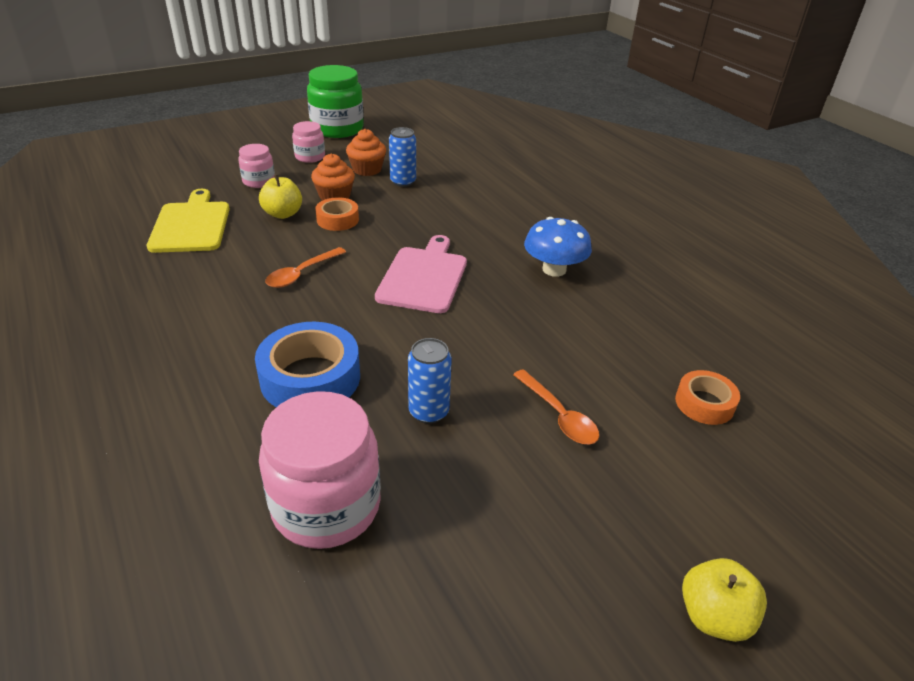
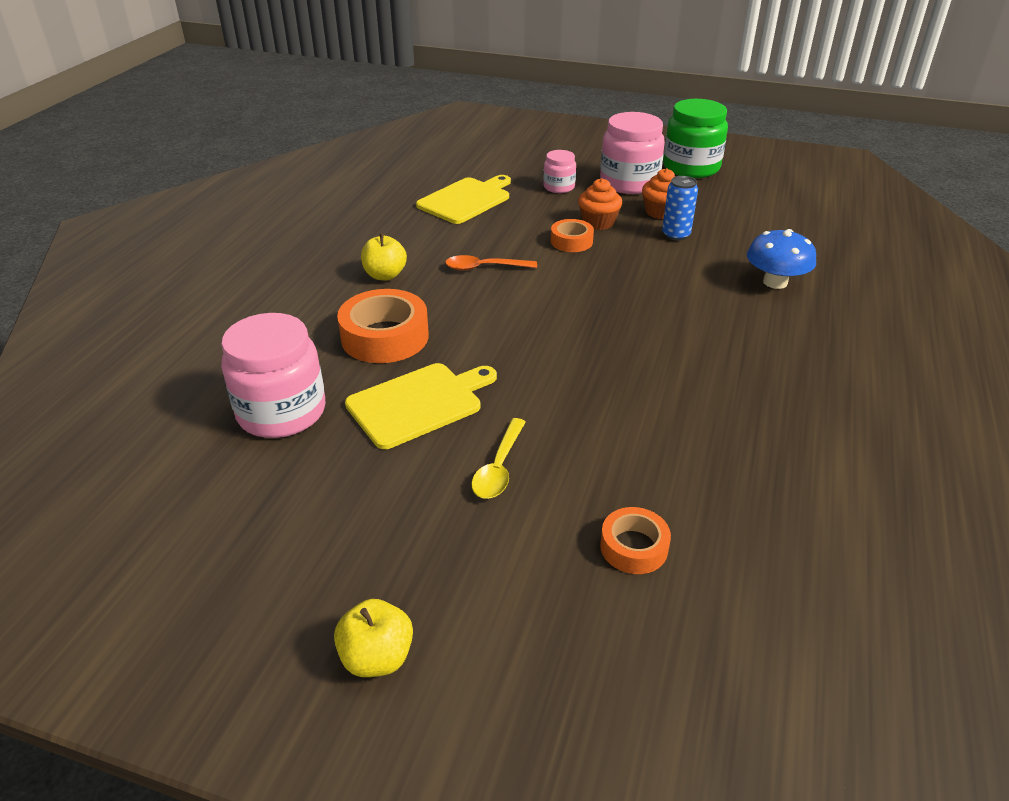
camera: 50 degrees right, 0 degrees up
(283, 214) = (538, 219): yellow apple -> yellow apple (385, 275)
(310, 157) = (629, 183): pink jar -> pink jar, size x1.89
(310, 378) = (385, 337): blue tape -> orange tape
(424, 277) = (566, 316): pink cutting board -> none
(429, 411) = (418, 403): blue can -> yellow cutting board
(554, 269) = (690, 369): blue mushroom -> blue mushroom (775, 282)
(558, 415) = (499, 467): orange spoon -> yellow spoon

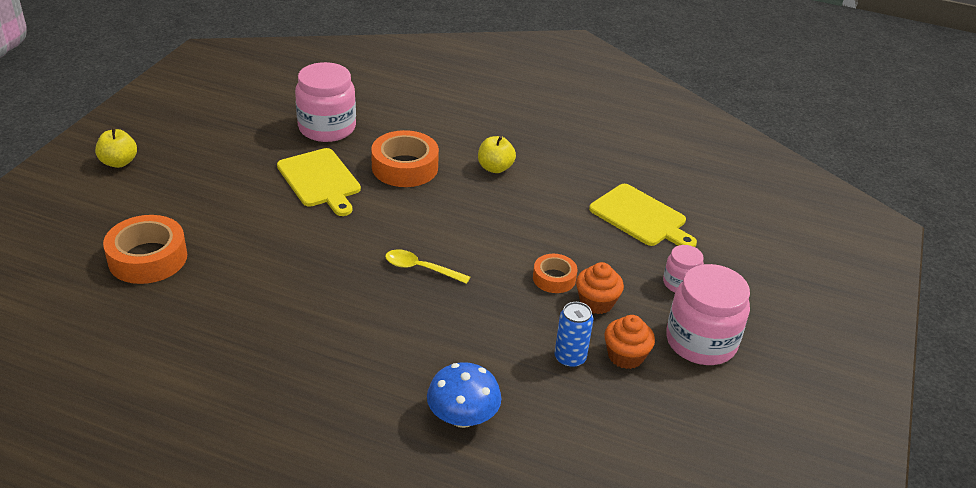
camera: 90 degrees right, 0 degrees up
(484, 268) = (505, 220): orange spoon -> none
(499, 467) = (242, 210): yellow spoon -> yellow spoon (420, 268)
(633, 547) = (148, 258): orange tape -> orange tape, size x1.74
(691, 168) = (759, 409): green jar -> none

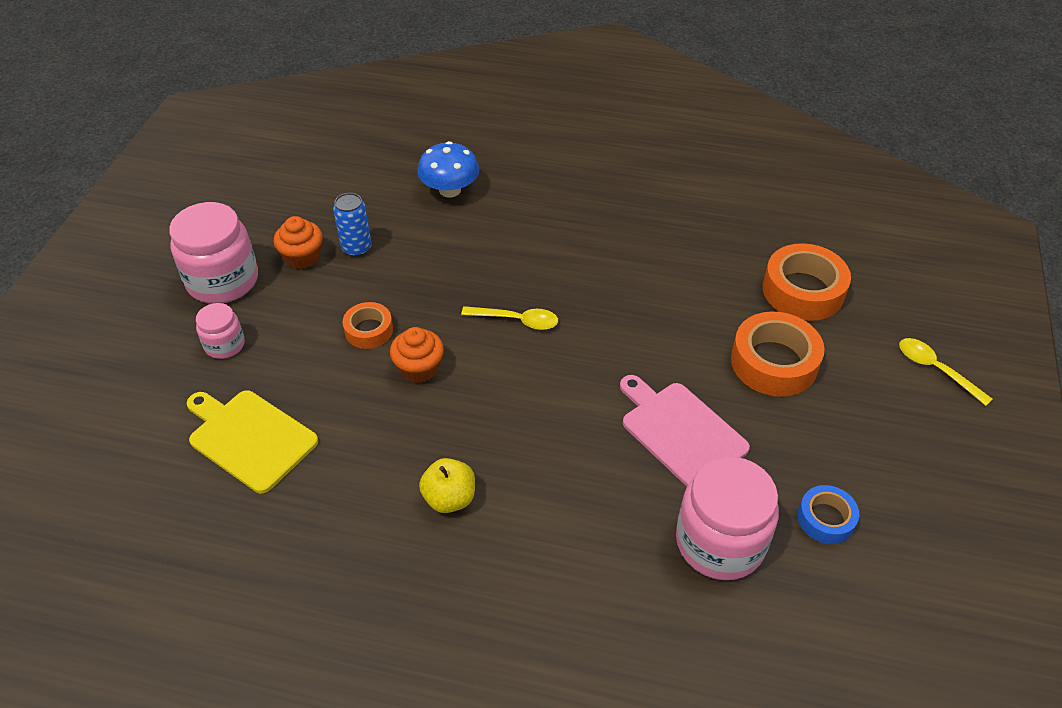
camera: 175 degrees right, 10 degrees up
(94, 189) = (936, 370): none -> yellow spoon
(119, 162) = (947, 418): yellow apple -> none
(252, 128) = (825, 519): none -> blue tape
(320, 180) = (680, 431): yellow cutting board -> pink cutting board
(405, 167) = (577, 476): orange tape -> orange tape (774, 362)
(596, 302) = (324, 308): orange cupcake -> orange cupcake (419, 368)

